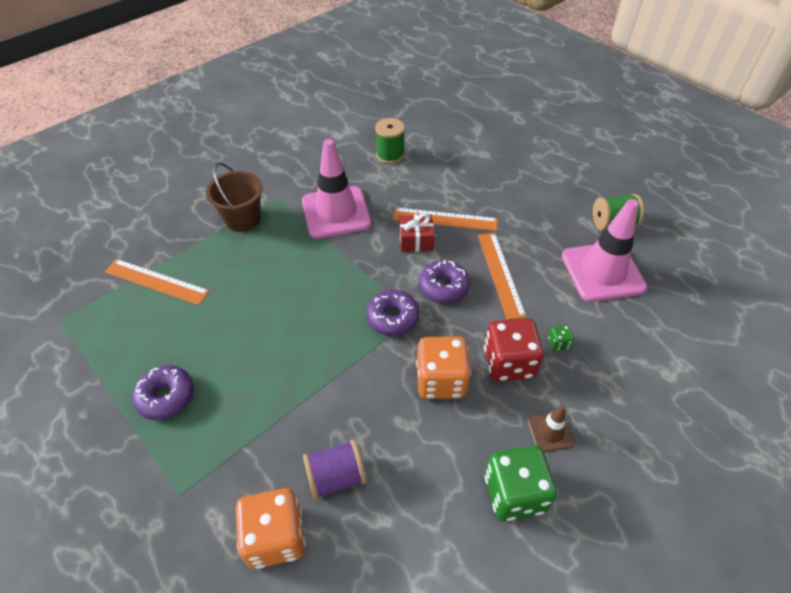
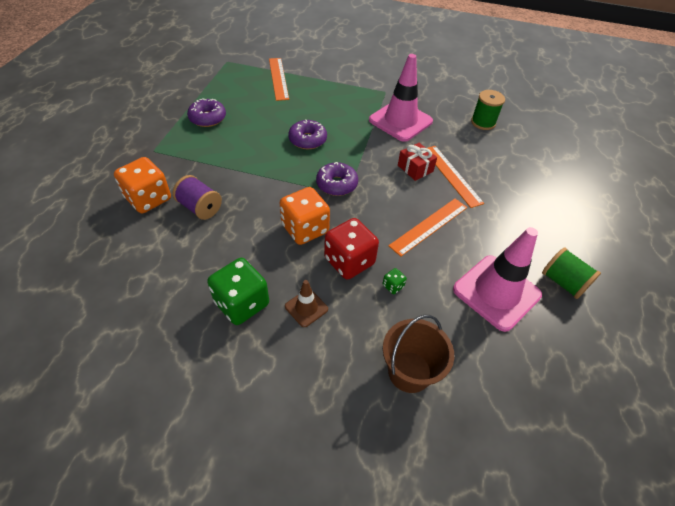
camera: 55 degrees right, 0 degrees up
(242, 219) = (354, 86): brown bucket -> brown bucket (409, 371)
(443, 287) = (386, 199): purple donut -> purple donut (307, 140)

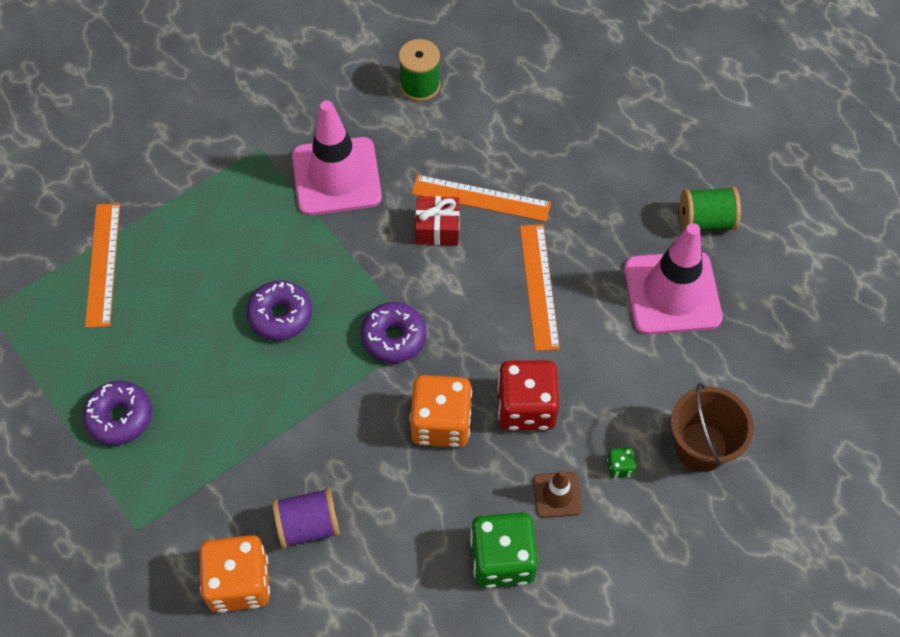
camera: 50 degrees left, 10 degrees up
(278, 78) = (103, 264): orange ruler -> orange ruler turned 60 degrees clockwise
(393, 286) = (592, 387): green dice -> green dice (619, 467)

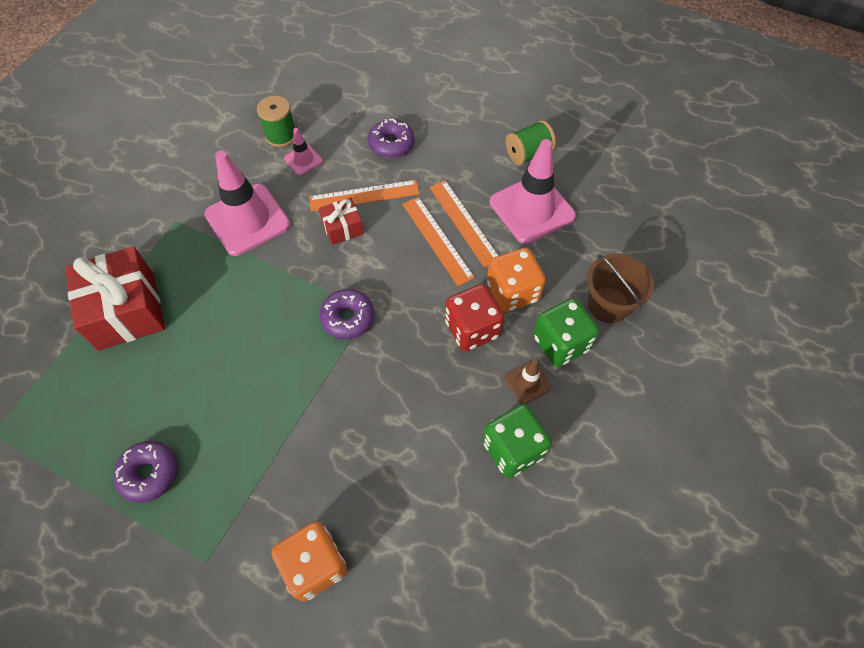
camera: 25 degrees left, 0 degrees up
(103, 264) = (82, 356): orange ruler -> orange ruler (464, 222)
(166, 232) = (126, 311): none -> red gift
(280, 315) = (250, 338): purple donut -> purple donut (391, 144)
(308, 525) = (350, 491): purple spool -> none
(431, 126) = (303, 160): none -> pink traffic cone
(441, 423) = (415, 366): orange dice -> orange dice (512, 292)
(619, 467) = (561, 343): green dice -> green dice, size x2.39

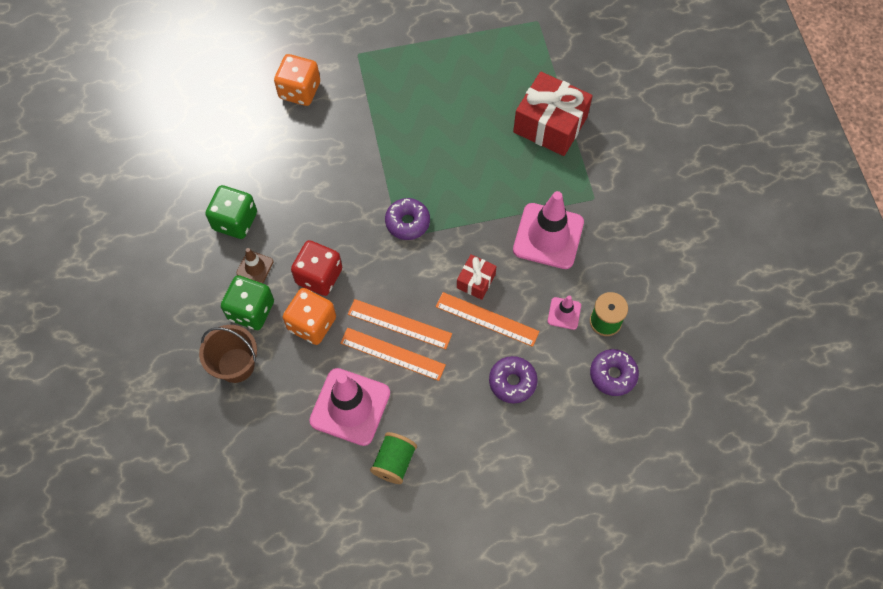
camera: 140 degrees right, 5 degrees up
(149, 474) = (430, 65): purple donut -> purple donut (613, 375)
(364, 195) = (487, 319): orange ruler -> orange ruler turned 75 degrees clockwise

